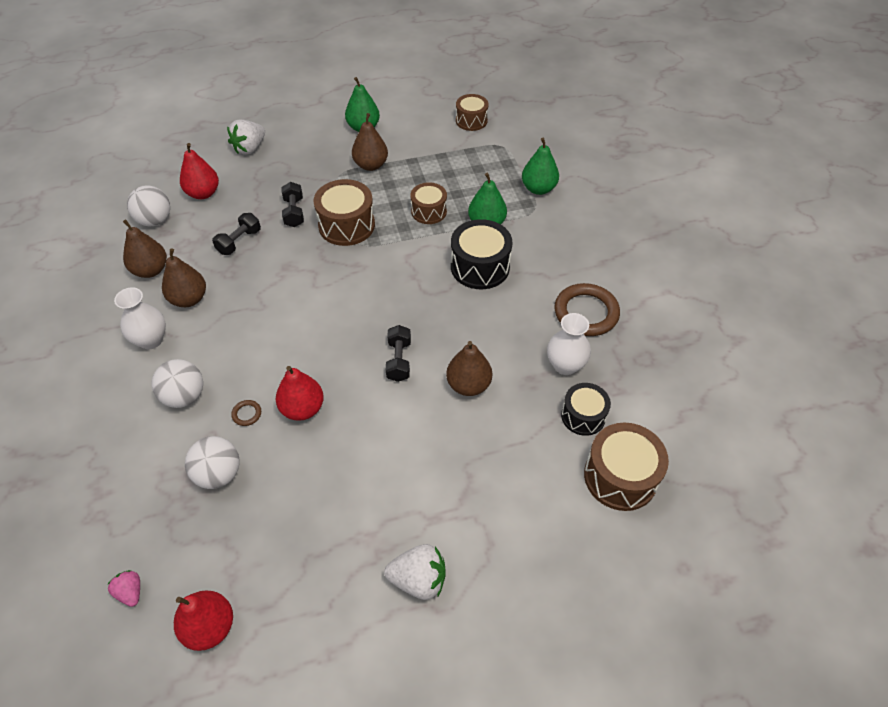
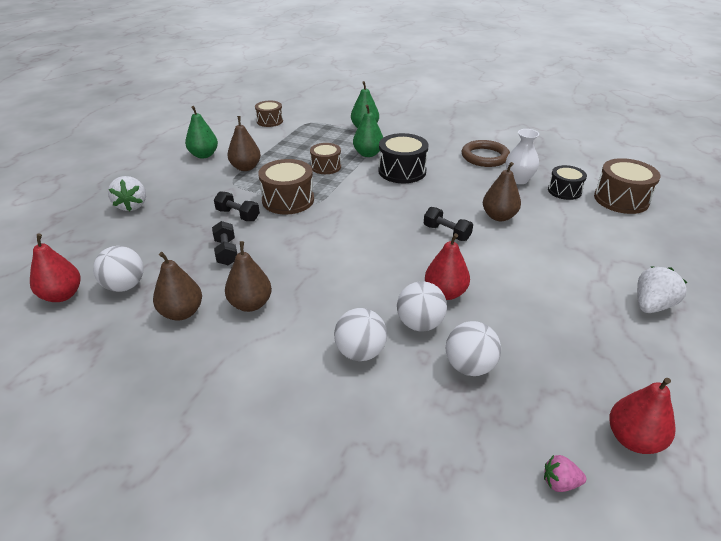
camera: 50 degrees left, 15 degrees down
(151, 340) = (267, 346): white vase -> none
(203, 193) = (140, 247): red pear -> red pear (62, 295)
(247, 414) = (420, 324): brown ring -> white ball

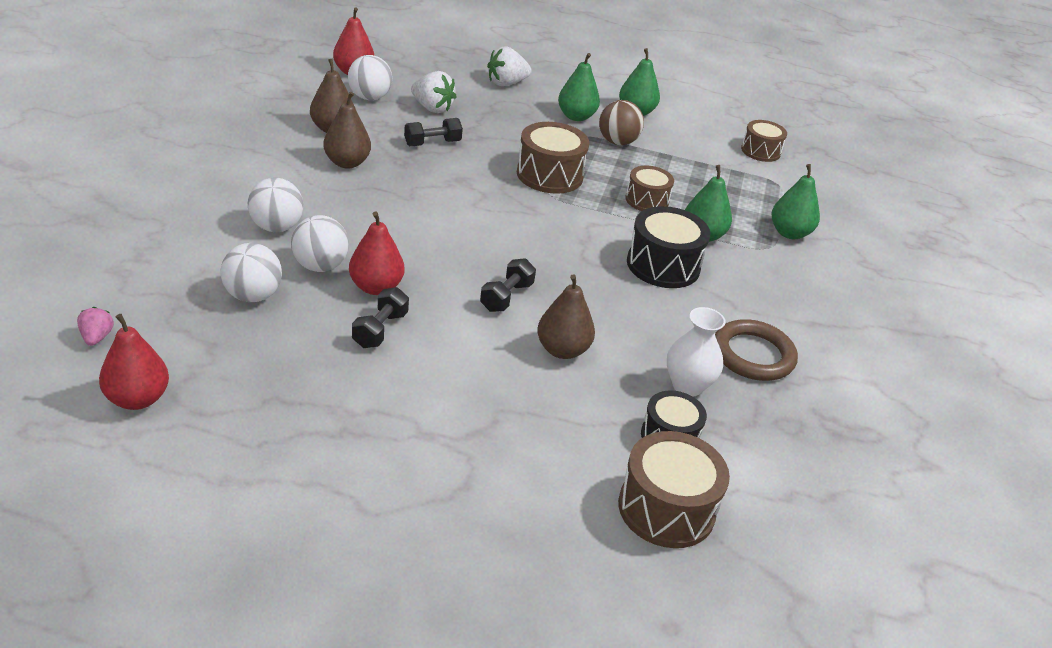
camera: 75 degrees right, 0 degrees up
(202, 179) = (576, 116): none -> green pear
(238, 215) = (505, 144): black dumbbell -> black dumbbell (380, 330)
(246, 167) = (617, 142): brown pear -> brown ball
(651, 305) = (364, 473): white strawberry -> white strawberry (432, 108)

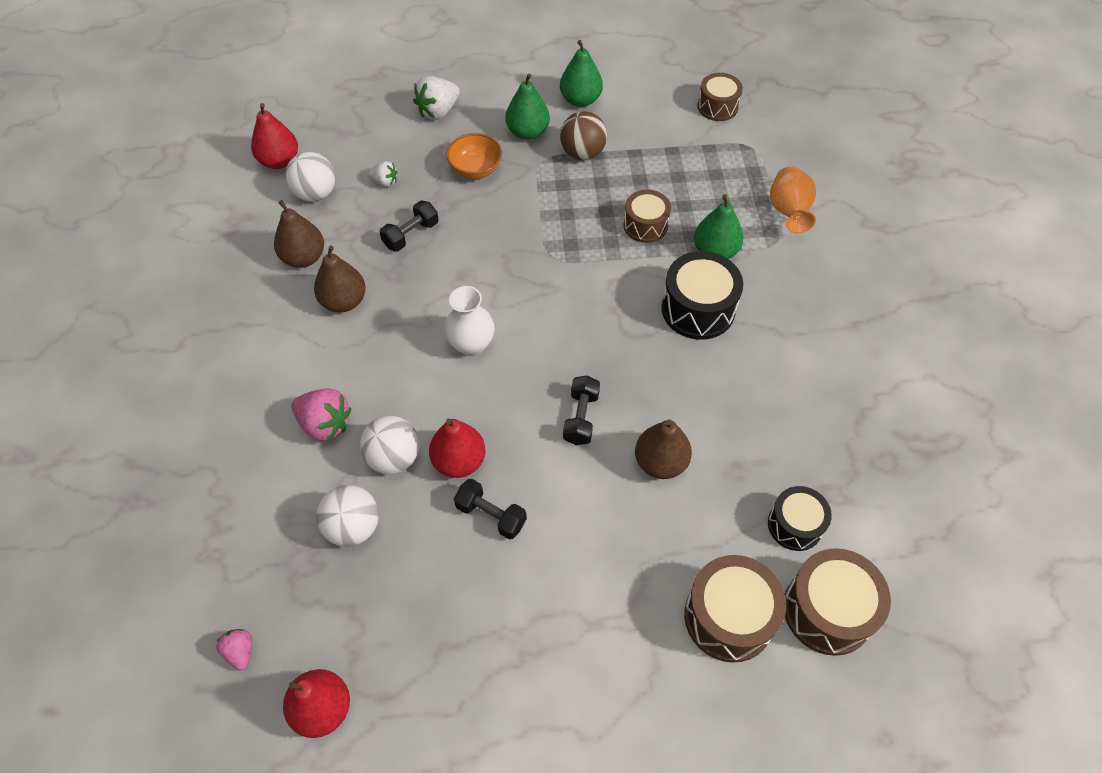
camera: 15 degrees left, 20 degrees up
(276, 227) = (325, 424): white ball -> pink strawberry
(380, 330) = (491, 515): black dumbbell -> black dumbbell turned 60 degrees counterclockwise
(432, 108) = (385, 182): white strawberry -> white strawberry, size x0.58
(515, 124) = (475, 169): none -> orange bowl
(549, 175) = (542, 230): brown drum -> brown drum (729, 617)
(687, 386) = (783, 455): white vase -> white vase (471, 345)
(753, 355) = (821, 389): brown ring -> none
(789, 233) = (788, 212): green pear -> orange vase

